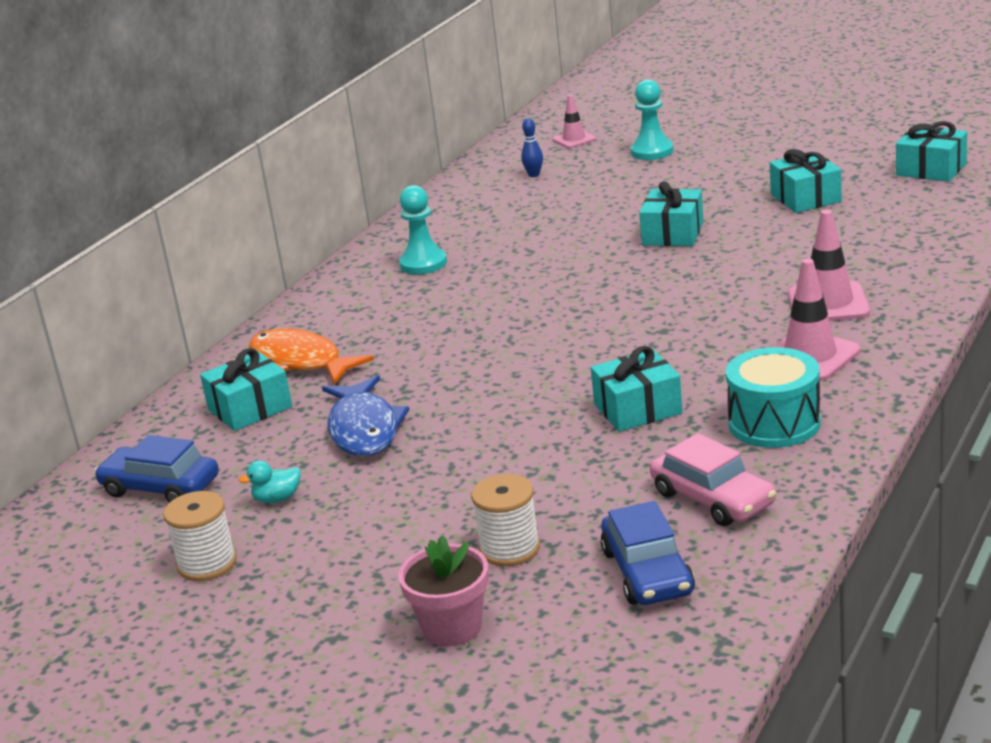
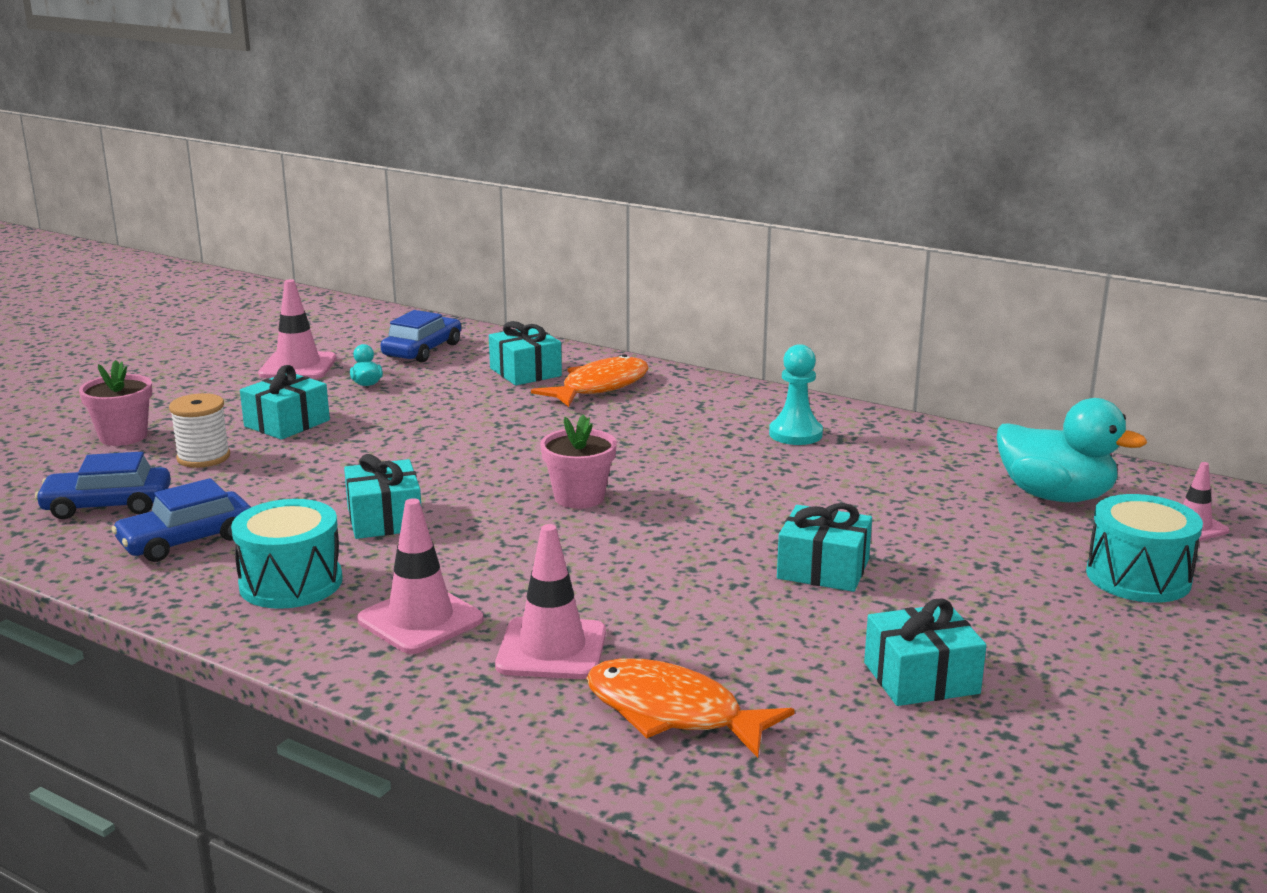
camera: 90 degrees right, 5 degrees down
(207, 564) = (298, 366): white spool -> pink traffic cone
(364, 429) = (451, 410): blue fish -> none
(534, 175) = (1055, 496): blue bowling pin -> turquoise duck
(572, 332) = (579, 497): none -> pink flower pot
(652, 152) = (1138, 577): turquoise pawn -> turquoise drum
(712, 498) = (186, 540): pink car -> blue car
(885, 257) = (672, 712): none -> orange fish
(931, 169) = (1025, 818): turquoise gift -> turquoise gift (287, 423)

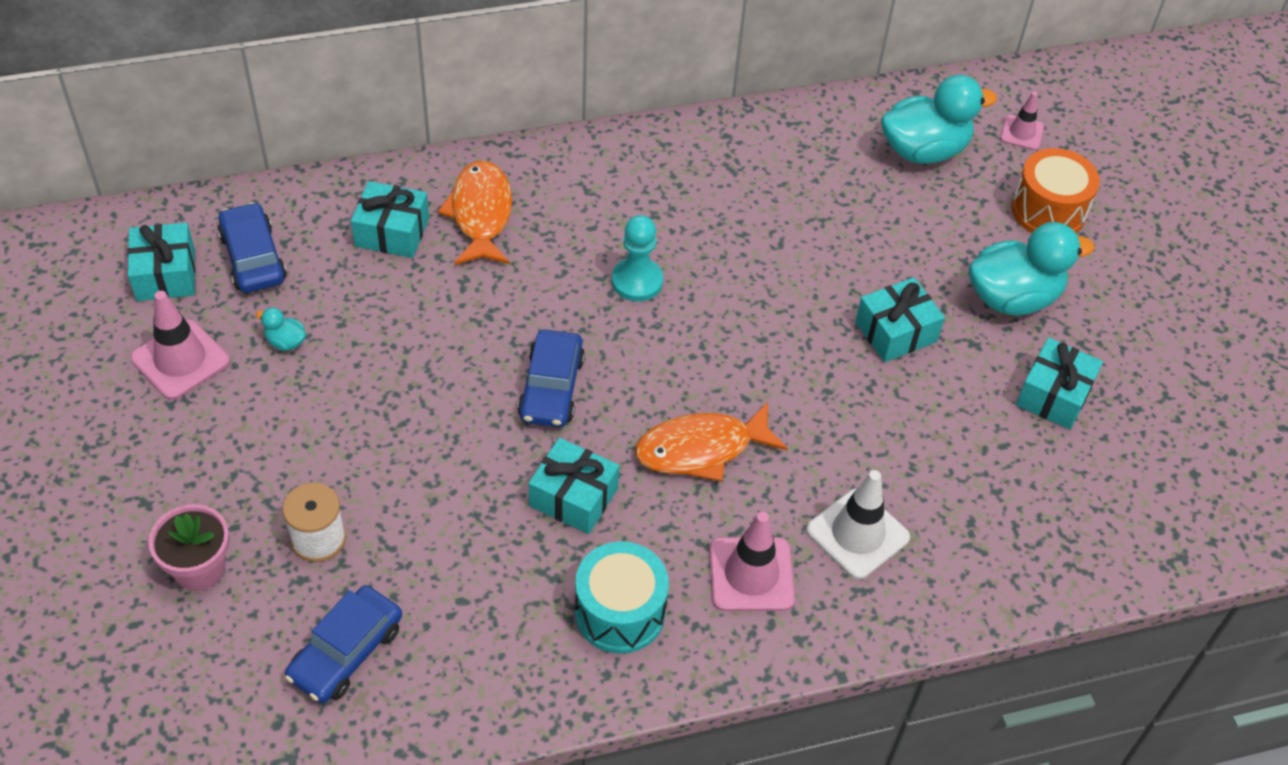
camera: 50 degrees left, 30 degrees up
(186, 540) = (476, 635): blue car -> blue car (551, 388)
(287, 423) = (310, 444): turquoise gift -> turquoise gift (165, 274)
(551, 649) = (857, 534): pink traffic cone -> white traffic cone
(579, 497) = (662, 369): pink flower pot -> none
(672, 712) = (983, 530): orange fish -> orange fish (701, 449)
(795, 434) = (696, 183): turquoise pawn -> turquoise pawn (637, 281)
(991, 605) = (1013, 298): none -> turquoise duck
(1138, 577) = (1048, 211): turquoise drum -> orange drum

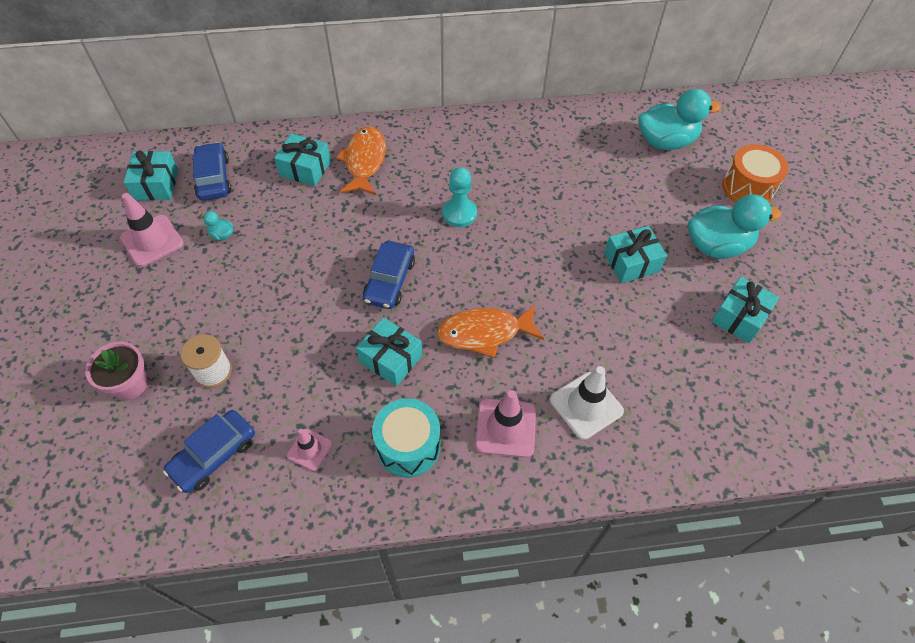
camera: 10 degrees right, 5 degrees up
(1021, 133) = (734, 134): pink traffic cone -> pink traffic cone (309, 449)

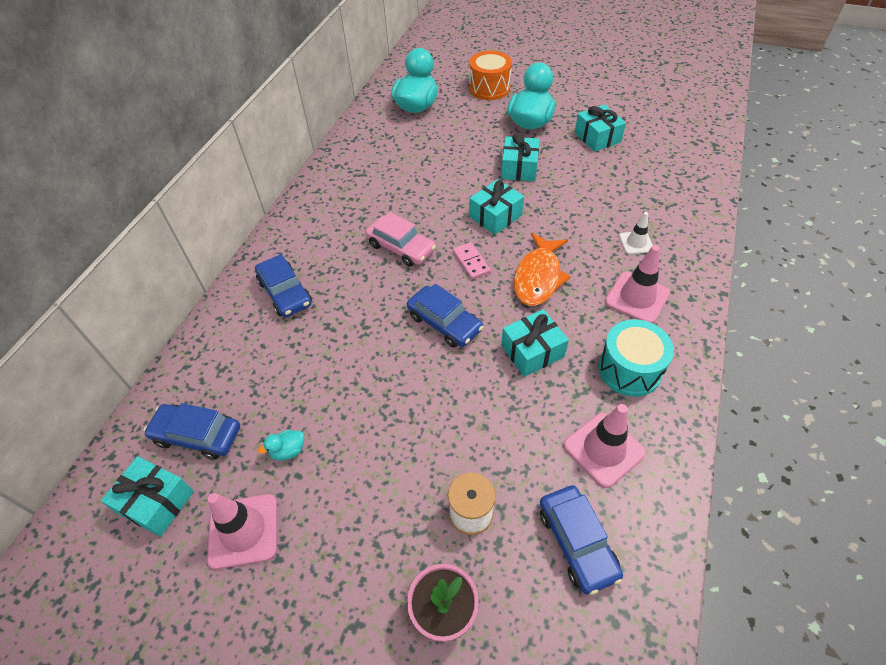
camera: 60 degrees left, 5 degrees down
(305, 168) = (255, 344): turquoise gift -> turquoise gift (495, 216)
(309, 449) = (604, 449): pink traffic cone -> pink traffic cone, size x1.67
(364, 161) = (285, 293): orange fish -> blue car
(459, 213) = (401, 247): turquoise pawn -> pink car
(472, 272) = (471, 262): none -> pink domino
(586, 405) = (636, 243): white traffic cone -> white traffic cone, size x0.60

